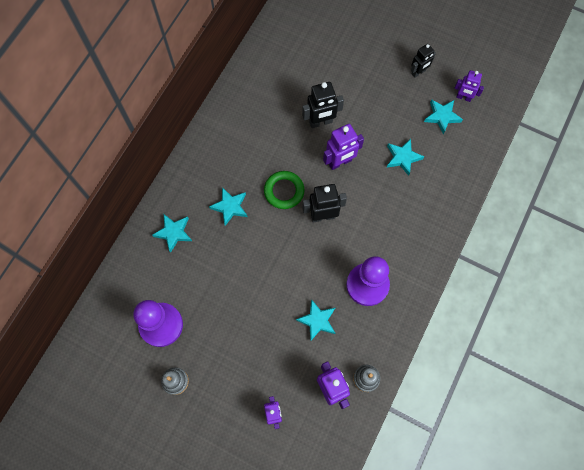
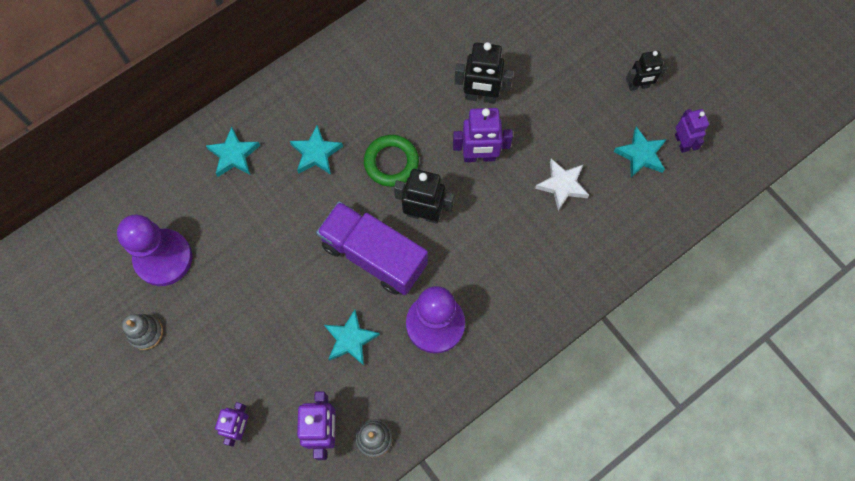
camera: 25 degrees right, 0 degrees up
(304, 258) = (374, 255): none -> purple truck
(402, 157) = (562, 185): turquoise star -> white star
(463, 97) = (682, 142): purple robot -> purple robot turned 150 degrees counterclockwise

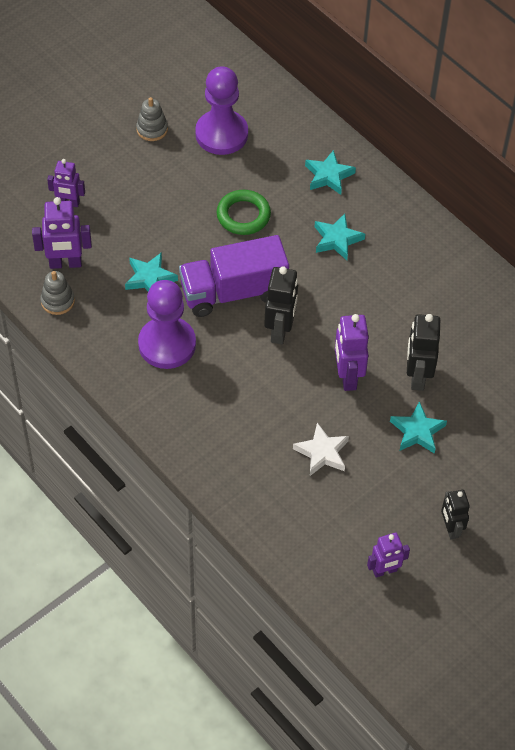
camera: 85 degrees right, 15 degrees down
(374, 255) = (233, 292): purple truck -> purple truck turned 135 degrees counterclockwise
(391, 162) = (333, 301): green ring -> green ring (243, 215)
(640, 155) = (365, 528): turquoise star -> turquoise star (417, 431)

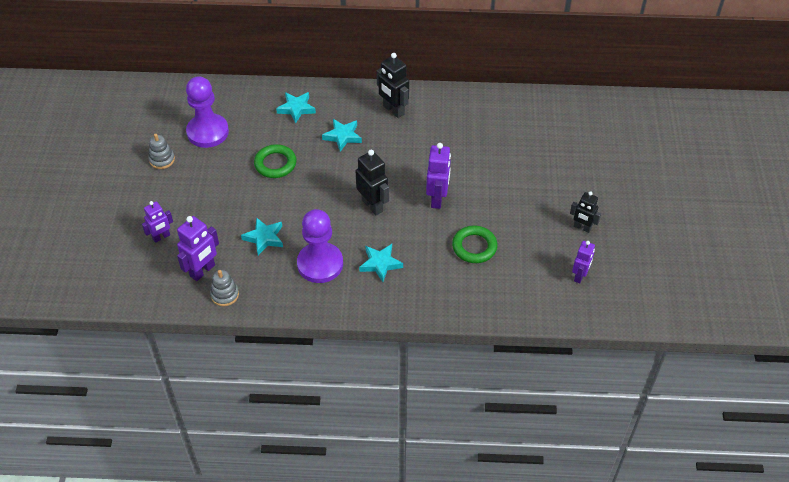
camera: 45 degrees left, 5 degrees down
(233, 292) = (321, 207): purple truck -> none
(322, 452) = (474, 247): white star -> green ring
(347, 377) = (437, 199): purple robot -> purple robot turned 120 degrees counterclockwise
(417, 376) = (471, 170): black robot -> black robot (393, 110)
(417, 431) = (506, 195): turquoise star -> turquoise star (380, 264)

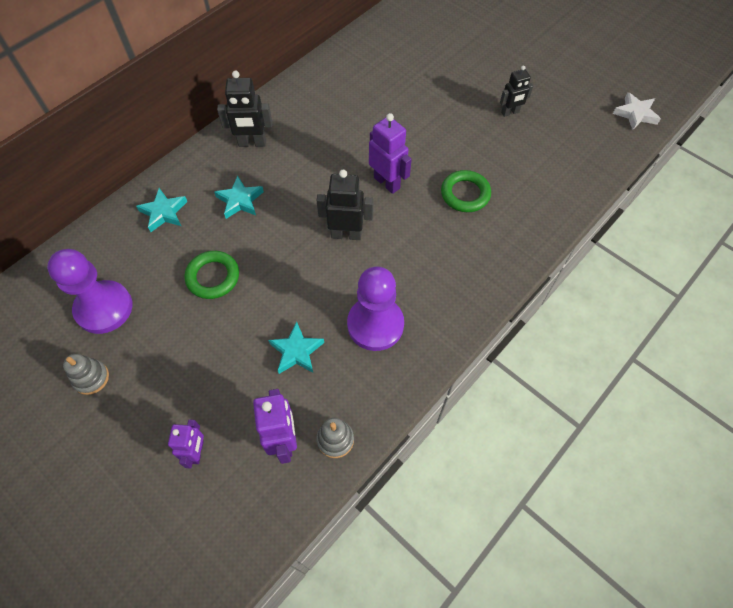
camera: 50 degrees left, 10 degrees up
(380, 264) = (420, 275): turquoise star -> none
(580, 276) = (558, 148): purple robot -> none
(674, 306) = (635, 114): none -> white star

